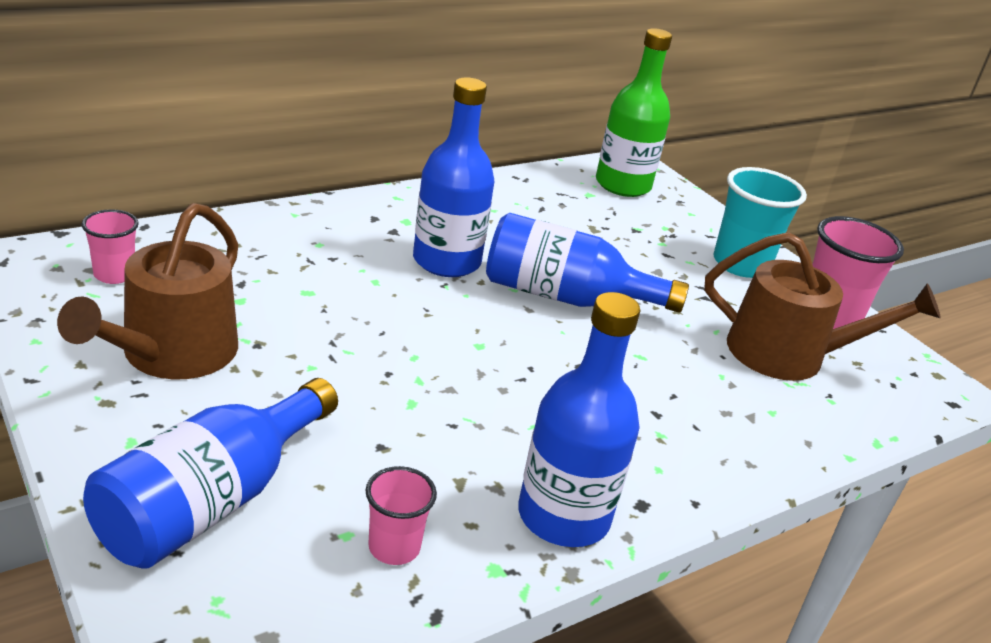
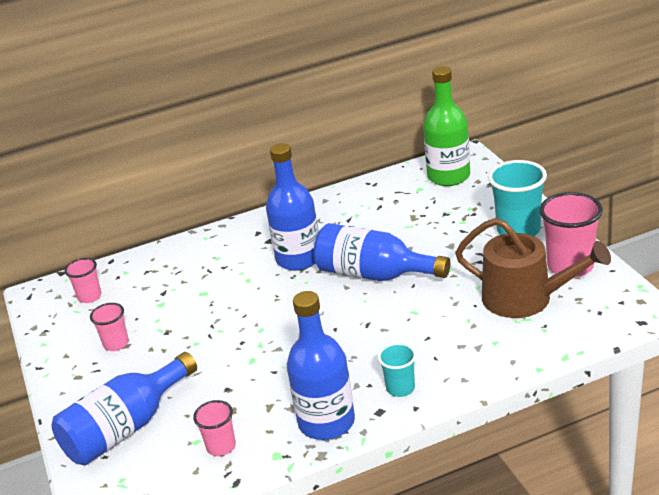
camera: 20 degrees right, 0 degrees up
(171, 354) = (116, 344): brown watering can -> pink cup
(662, 469) = (400, 388): none -> turquoise cup

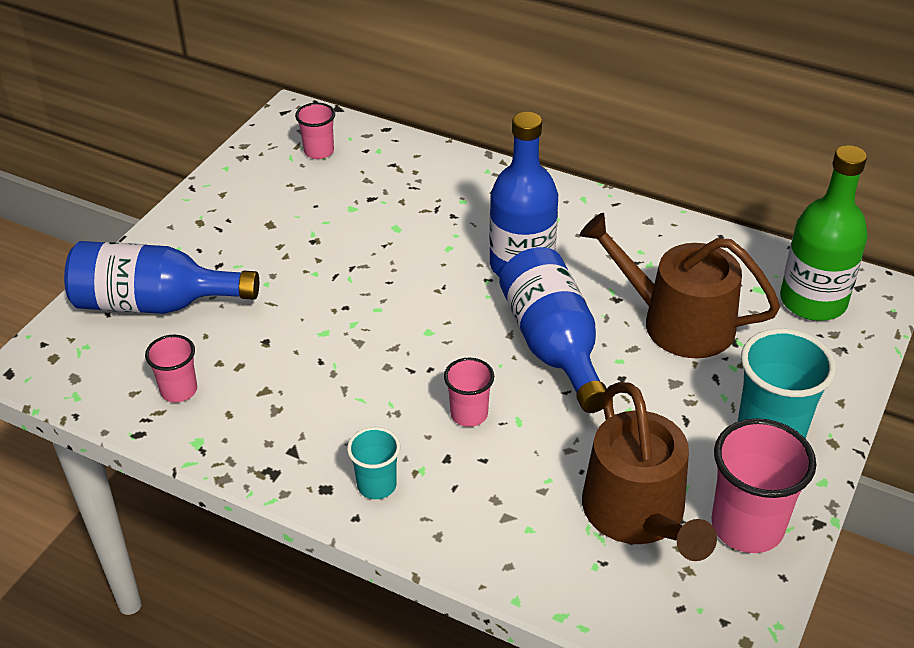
camera: 45 degrees right, 10 degrees up
(116, 344) = (266, 216): pink cup -> pink cup (469, 414)
(326, 422) = (275, 453): blue bottle -> none
(410, 225) = (677, 322): none -> brown watering can

